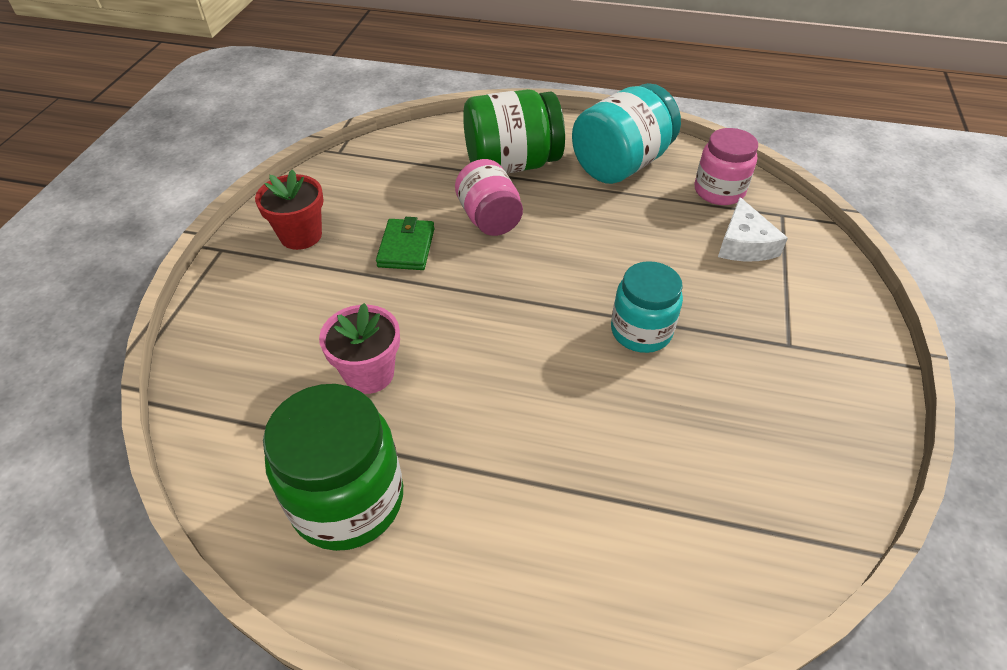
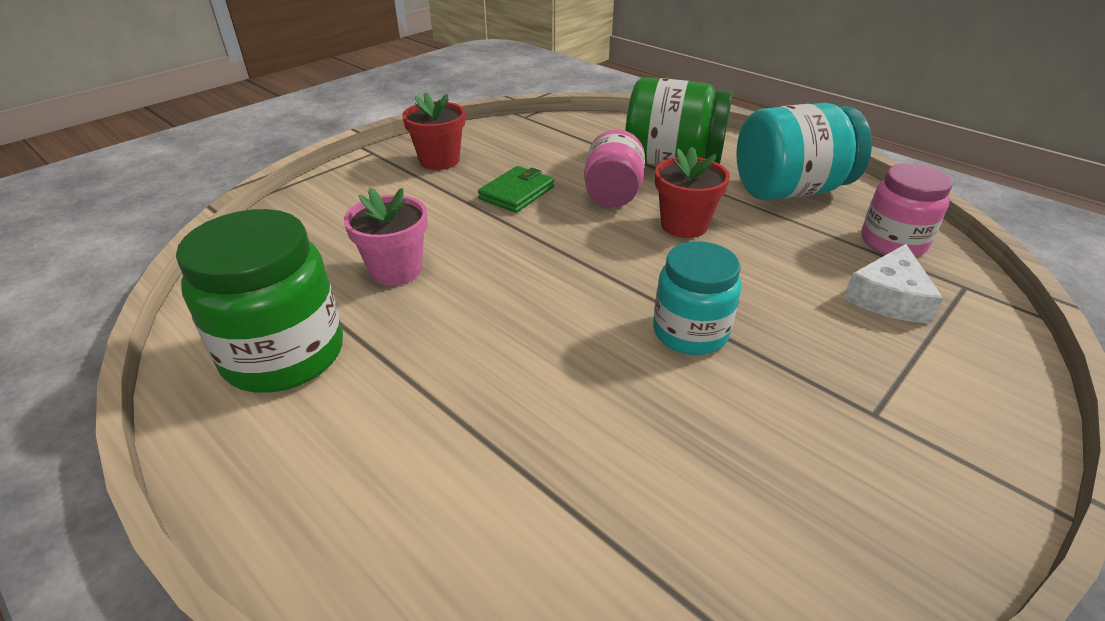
camera: 30 degrees right, 10 degrees down
(568, 230) = (684, 225): none -> red flower pot

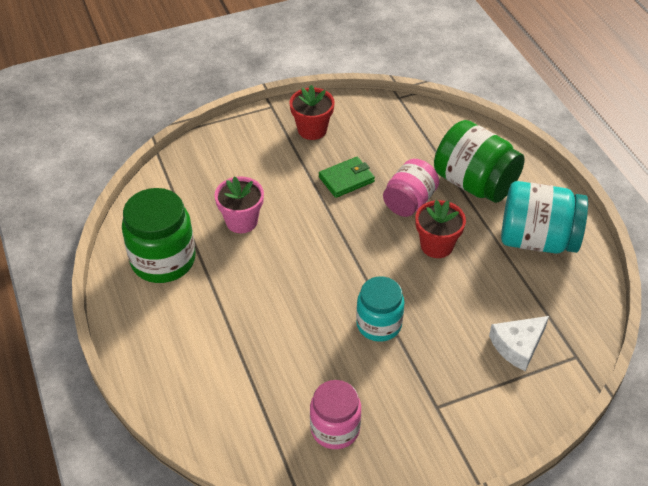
camera: 25 degrees right, 10 degrees up
(893, 242) = (565, 308): pink jar -> pink jar (335, 429)

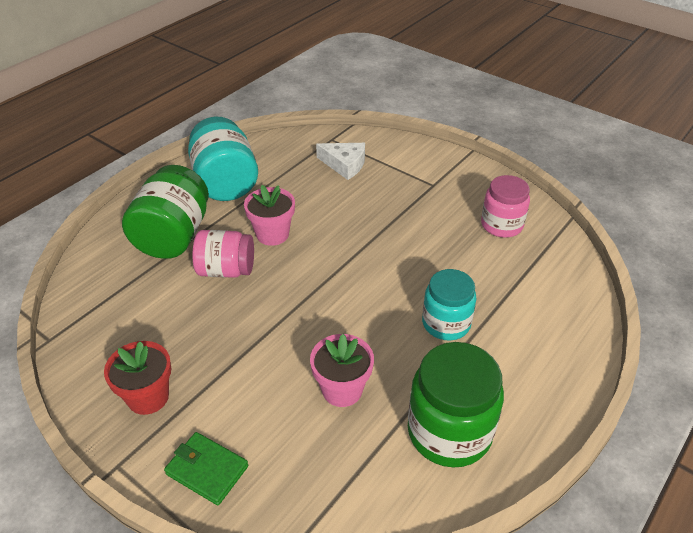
camera: 120 degrees left, 5 degrees down
(346, 179) = (220, 329): green wallet -> green wallet (207, 470)
(379, 324) = (387, 237): turquoise jar -> turquoise jar (446, 323)
(436, 245) = (272, 234): red flower pot -> pink flower pot

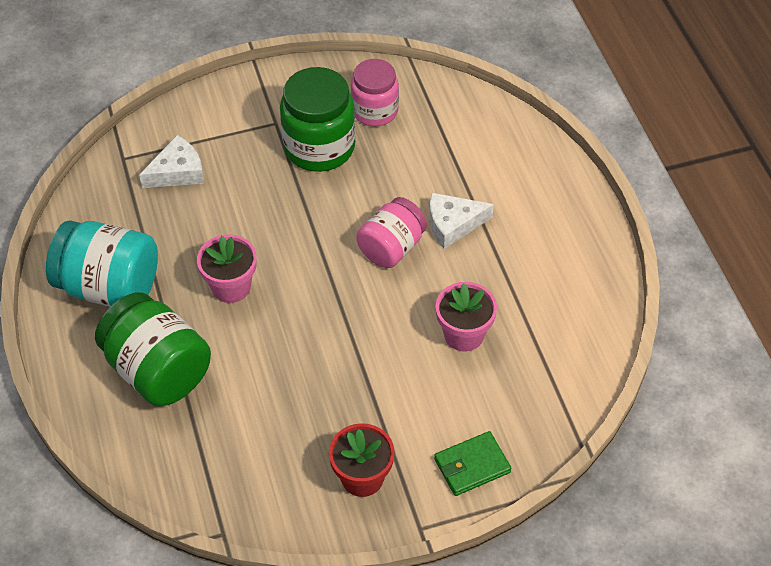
camera: 55 degrees left, 10 degrees up
(226, 270) = (249, 348): pink jar -> pink jar (391, 247)
(446, 323) = (453, 224): turquoise jar -> white cheese
(449, 432) = (556, 289): green jar -> green jar (319, 147)

